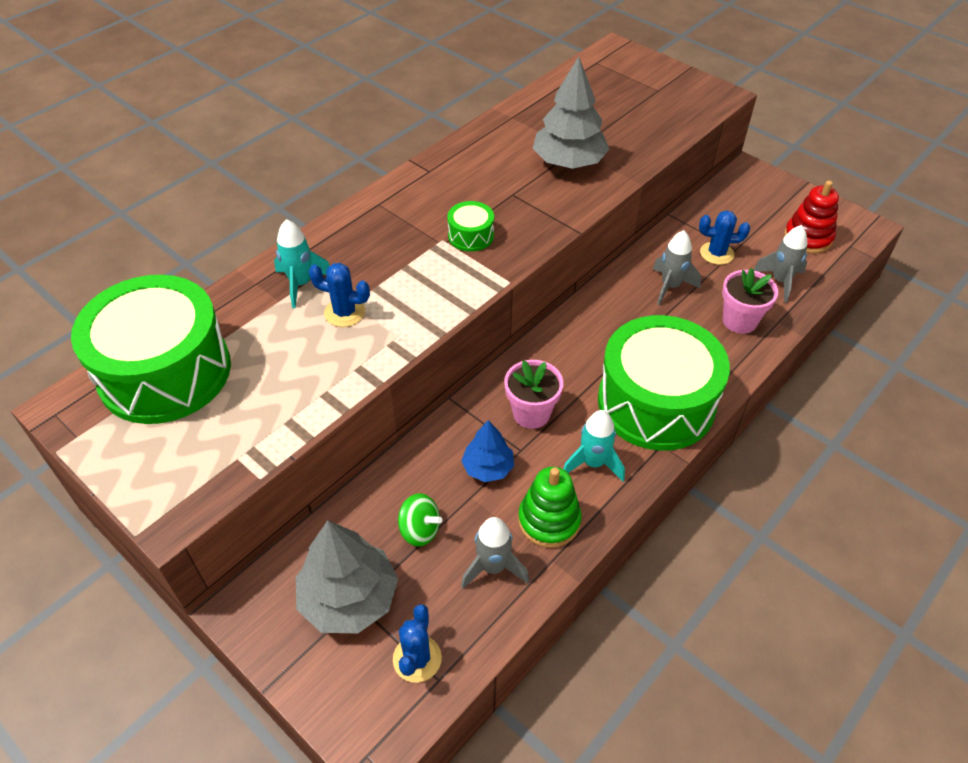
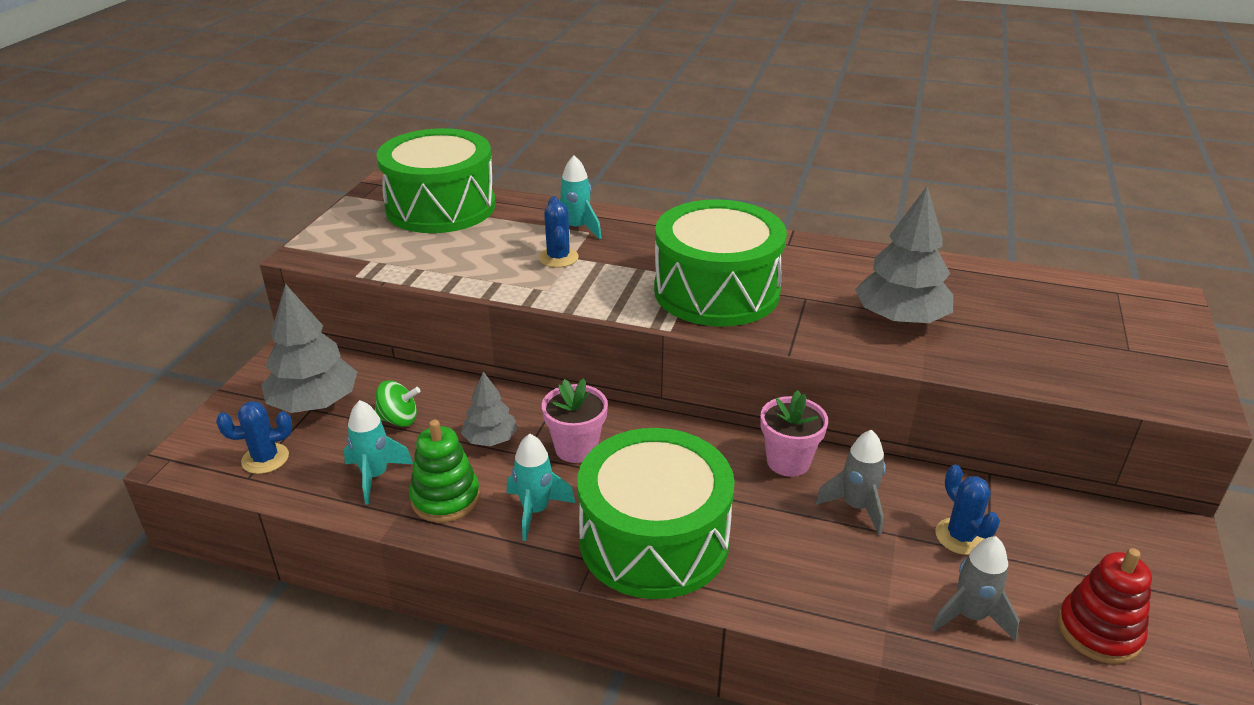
camera: 65 degrees right, 15 degrees down
(419, 530) = (398, 419): green spinning top -> green spinning top turned 90 degrees counterclockwise
(471, 236) = (716, 291): green drum -> green drum, size x2.45
(488, 467) = (490, 439): blue tree -> grey tree
(493, 567) = (375, 476): grey rocket -> turquoise rocket
(739, 321) = (852, 587): pink flower pot -> pink flower pot (788, 461)

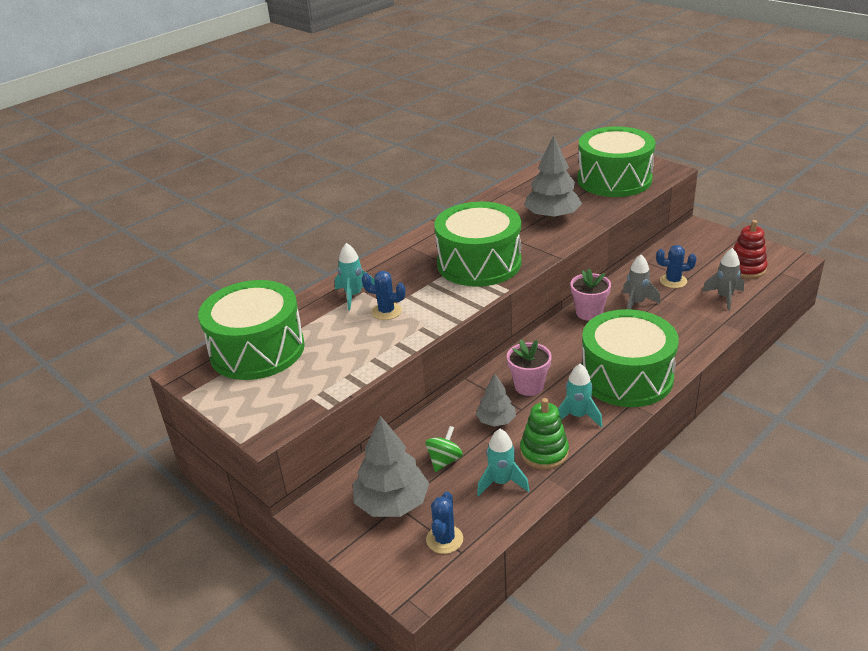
camera: 60 degrees left, 0 degrees up
(1085, 350) = (614, 179): none -> green drum

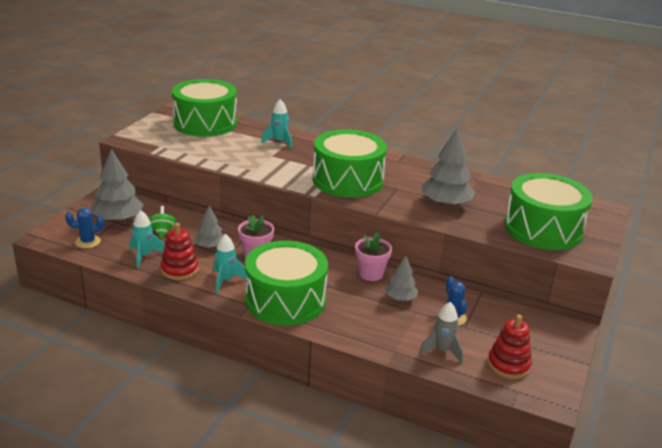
camera: 65 degrees right, 5 degrees down
(386, 311) = (264, 155): blue cactus -> none
(444, 460) = (162, 231): green spinning top -> green spinning top turned 105 degrees counterclockwise
(544, 452) = (179, 270): green stacking toy -> red stacking toy
(636, 303) = (400, 298): grey rocket -> grey tree

